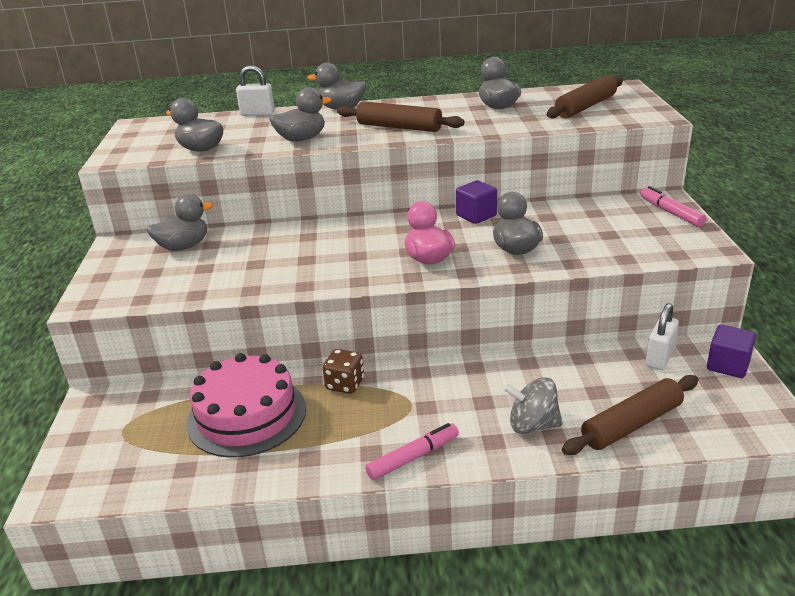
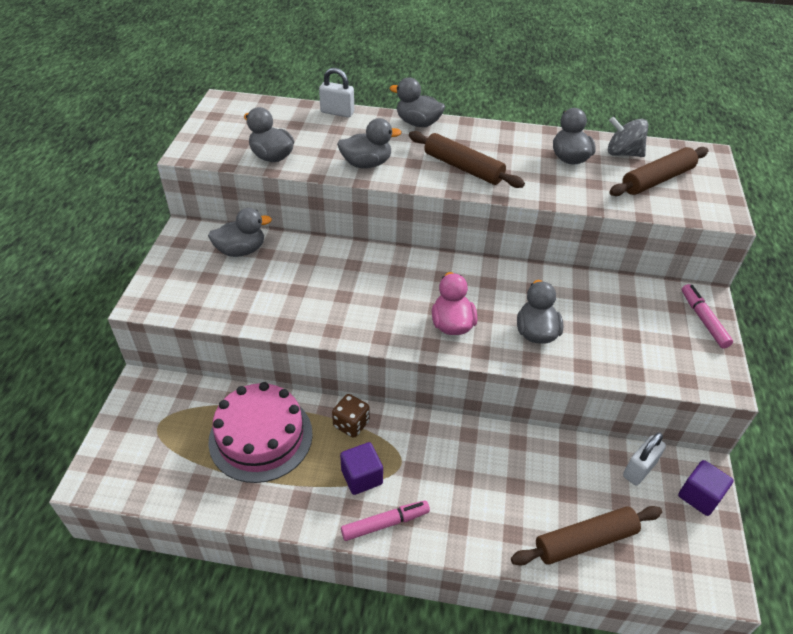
camera: 10 degrees right, 15 degrees up
(476, 215) = (514, 276): purple cube -> purple cube (361, 477)
(532, 425) = (497, 516): grey spinning top -> grey spinning top (623, 153)

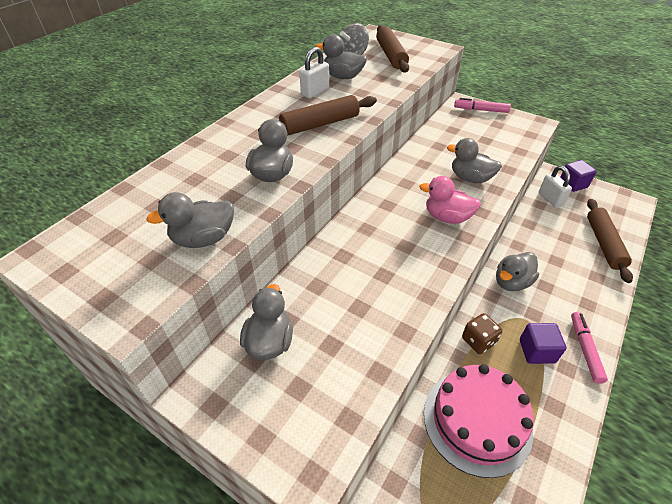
camera: 65 degrees left, 0 degrees up
(337, 112) = (164, 170): white padlock -> white padlock (315, 92)
(418, 123) = (232, 128): grey duck -> grey duck (511, 282)

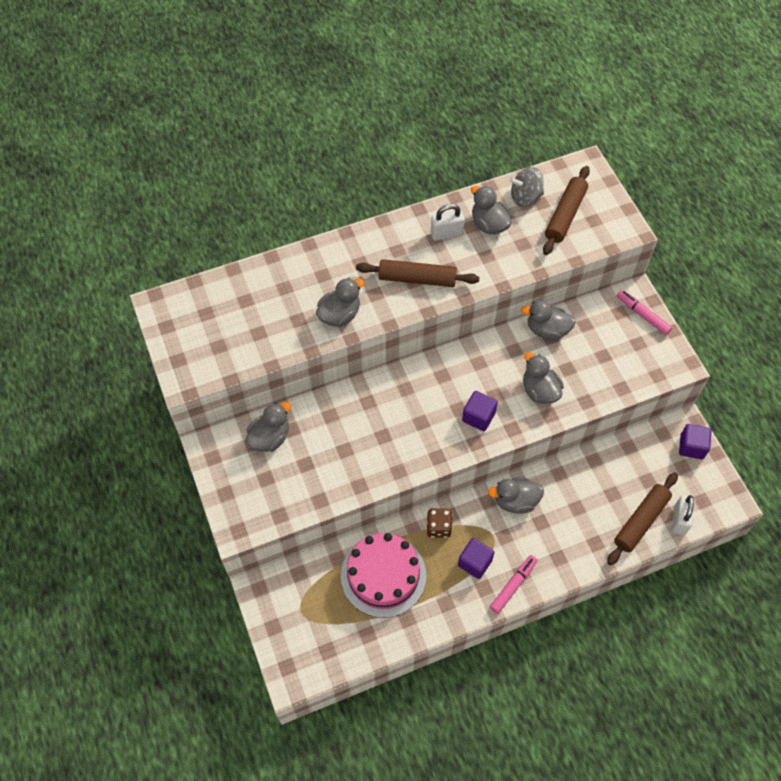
camera: 35 degrees right, 15 degrees up
(203, 239) = (257, 348): grey duck -> grey duck (547, 330)
(447, 217) = (478, 417): pink duck -> purple cube
(550, 199) = (646, 448): white padlock -> white padlock (679, 520)

